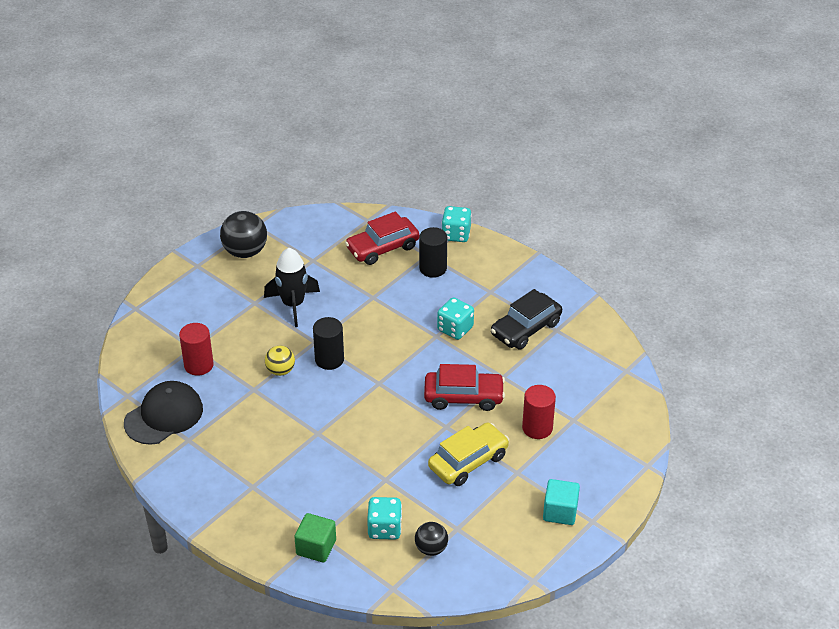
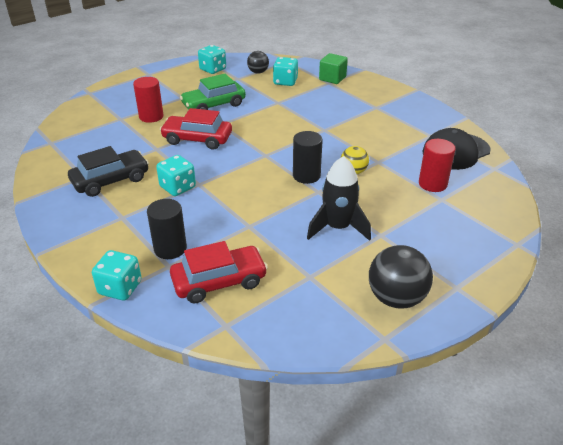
camera: 170 degrees left, 5 degrees down
(468, 461) = (214, 105): yellow car -> green car
(502, 546) = (213, 69): none -> turquoise dice
(560, 512) = (166, 79): turquoise cube -> none

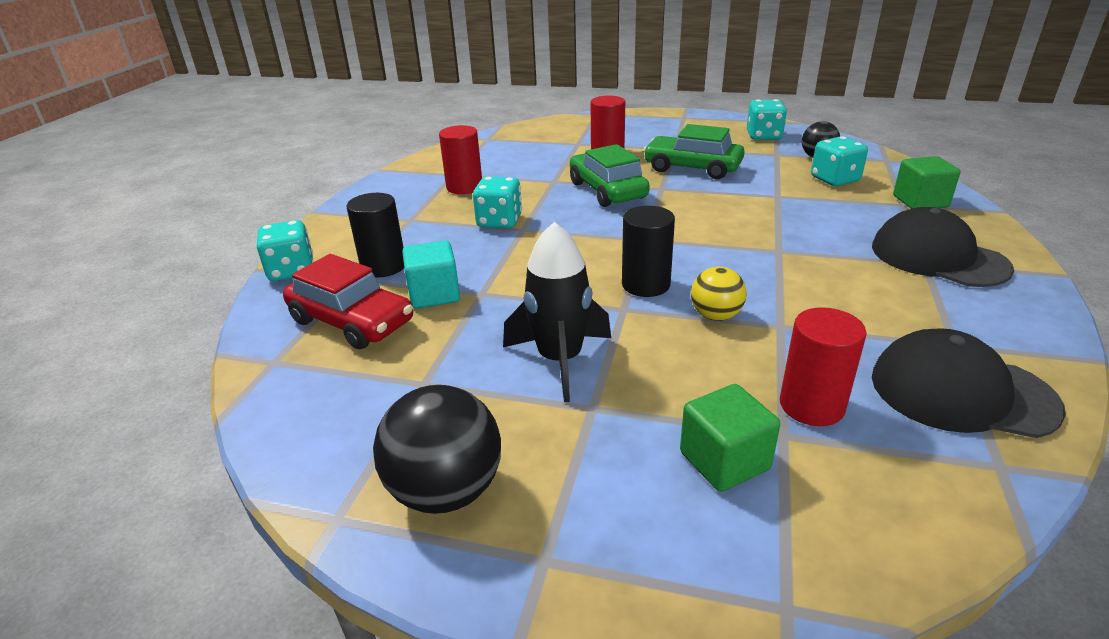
camera: 55 degrees right, 5 degrees down
(111, 180) = (464, 187): black car -> red cylinder
(197, 139) = (607, 190): red car -> green car
(229, 242) = (434, 294): none -> turquoise cube
(376, 102) = (938, 257): none -> black cap
(443, 219) = (724, 461): none -> green cube

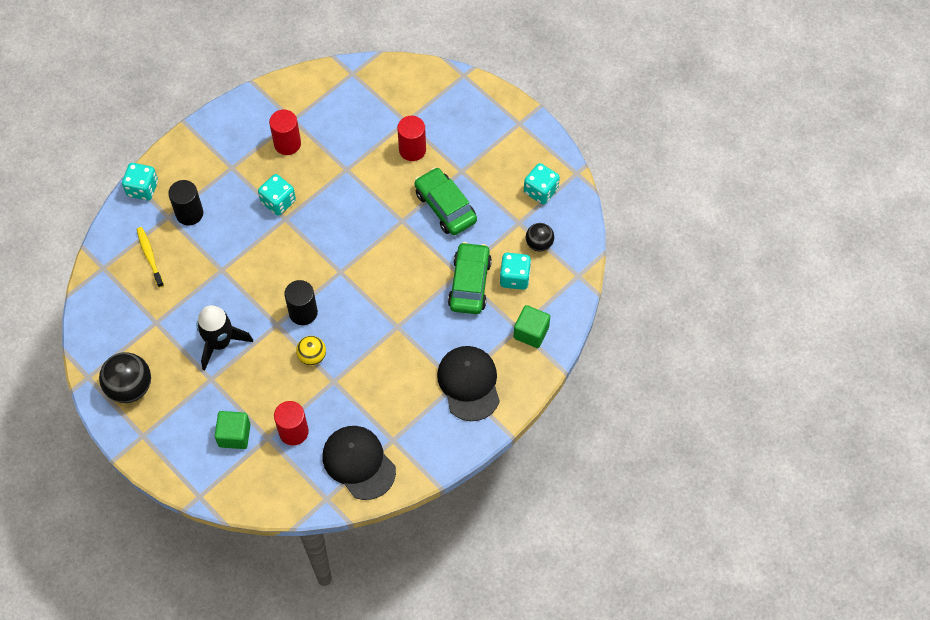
camera: 30 degrees right, 30 degrees up
(352, 321) = (150, 256): red car -> yellow toothbrush
(434, 294) = (199, 256): turquoise cube -> none
(607, 190) = (367, 203): green car -> green car (469, 283)

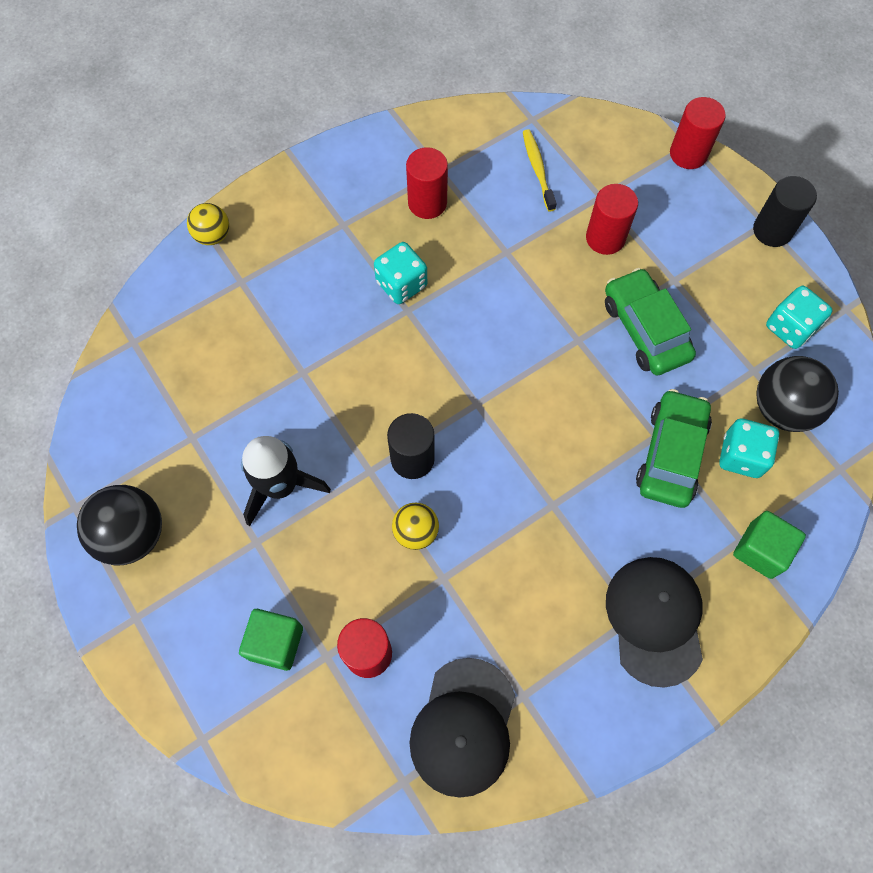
camera: 10 degrees right, 5 degrees up
(142, 189) = (213, 236): turquoise dice -> yellow ball
(150, 256) = (203, 335): yellow toothbrush -> yellow toothbrush (537, 169)
(189, 213) = (271, 281): black cylinder -> black cylinder (772, 230)
(358, 463) = (463, 727): black cap -> black cap turned 135 degrees counterclockwise
(463, 82) = (688, 154): none -> red cylinder
(539, 244) = (782, 408): black ball -> black ball, size x1.68

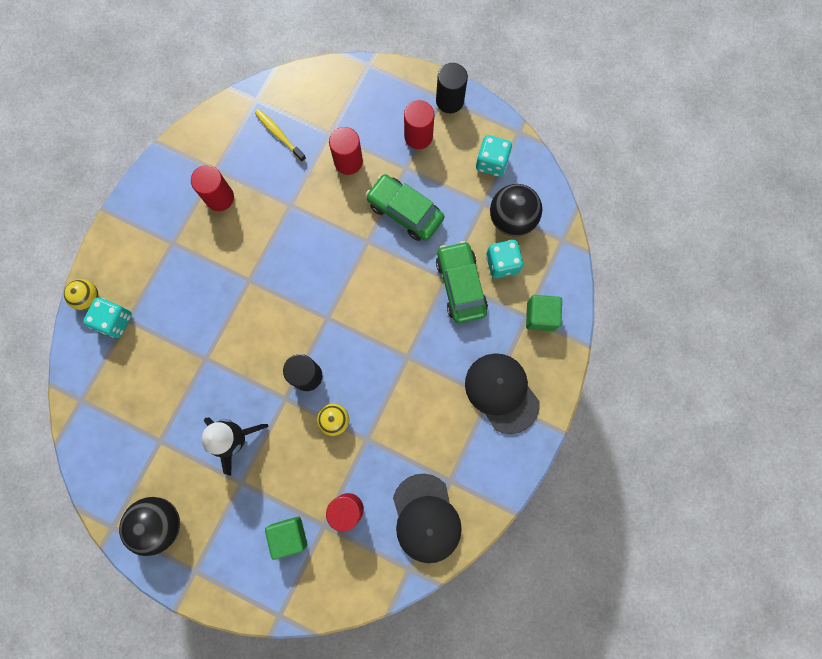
camera: 30 degrees left, 10 degrees up
(401, 284) = (235, 264): turquoise dice -> turquoise dice (115, 321)
(688, 154) = (371, 73): red cylinder -> red cylinder (418, 136)

